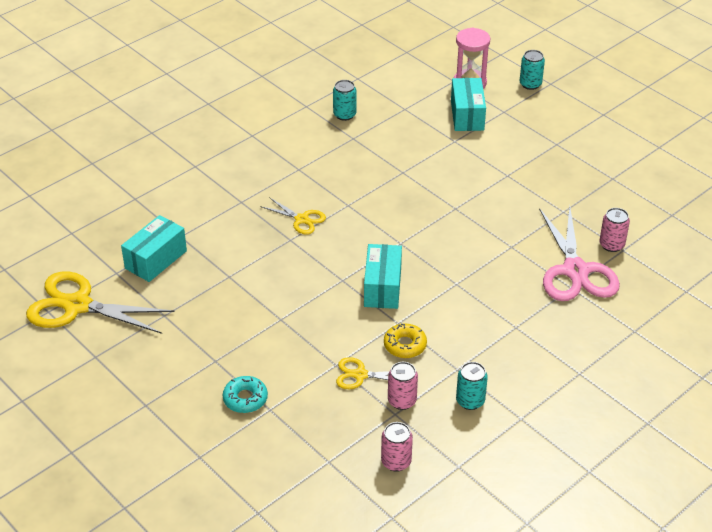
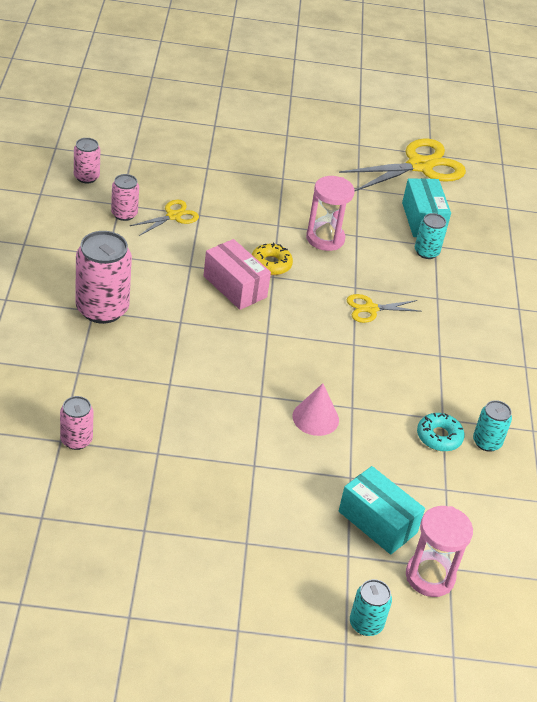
camera: 130 degrees right, 0 degrees up
(245, 399) = (231, 166): turquoise donut -> turquoise donut (439, 437)
(258, 287) = (325, 238): none -> pink hourglass
(382, 287) = (235, 286): turquoise box -> pink box
(405, 345) = (165, 252): yellow donut -> yellow donut (271, 264)
(435, 178) = (315, 418): none -> pink cone
(470, 401) = (74, 237): turquoise can -> turquoise can (426, 252)
(507, 324) = (102, 309): none -> pink can
(575, 271) = (88, 391): pink scissors -> none

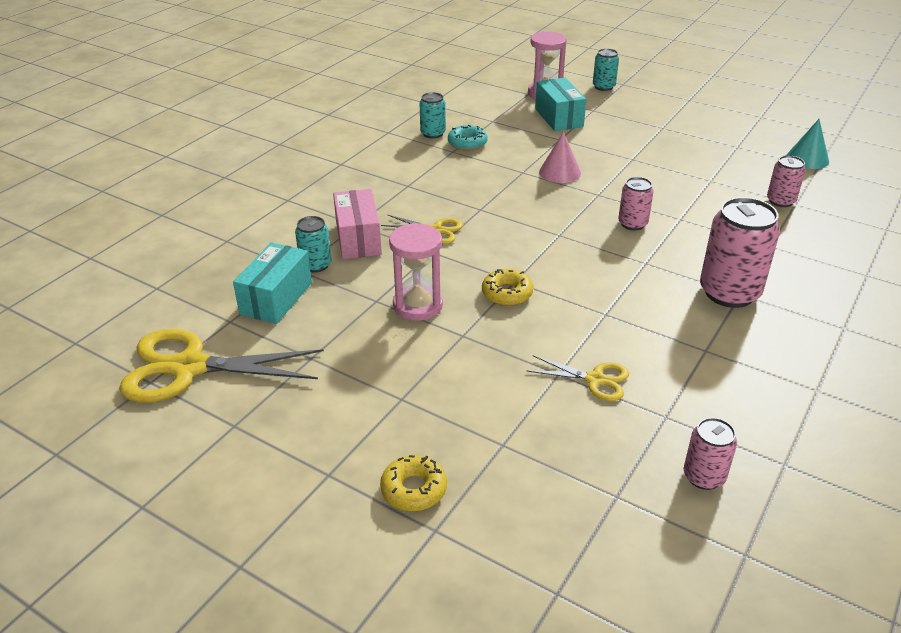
camera: 145 degrees left, 5 degrees down
(55, 531) = (807, 158): none -> turquoise cone
(124, 214) = (664, 399): pink can -> pink can (632, 224)
(173, 216) = (595, 379): yellow scissors -> yellow scissors turned 150 degrees counterclockwise
(235, 286) = (565, 281): pink box -> pink box (358, 239)
(238, 138) = (414, 489): none -> yellow donut

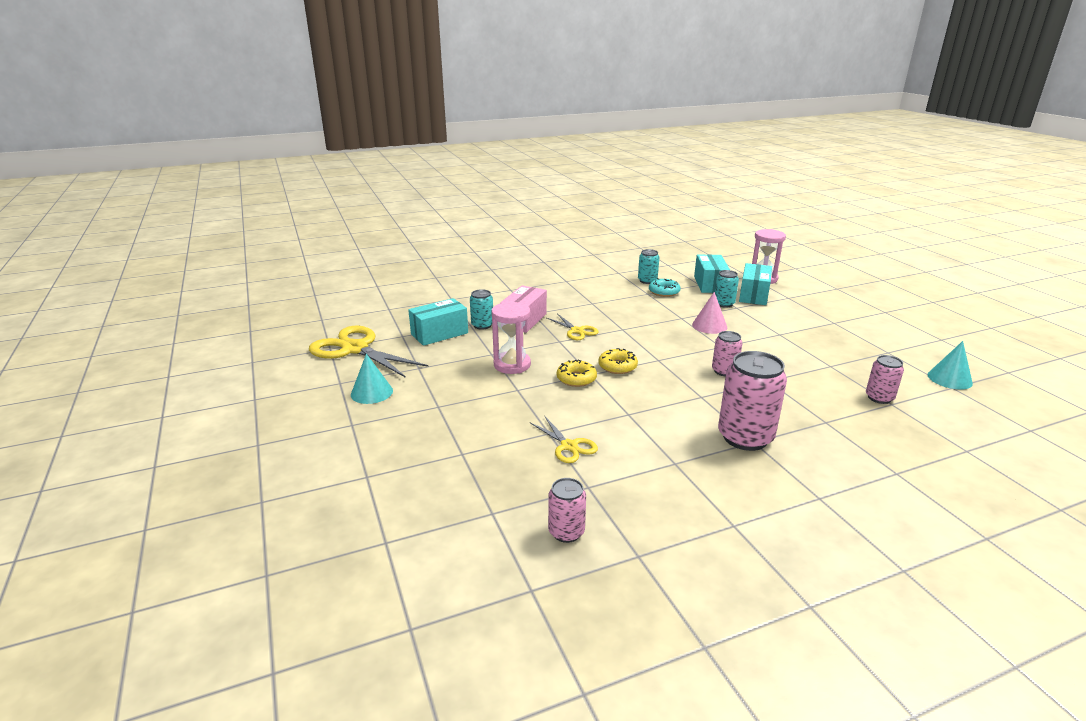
camera: 35 degrees right, 10 degrees down
(295, 419) = (371, 392): none -> turquoise cone
(414, 489) = (383, 452): yellow donut -> yellow donut (617, 366)
(502, 117) = (710, 284): none -> turquoise box
(603, 87) = (817, 286): turquoise can -> turquoise can (724, 304)

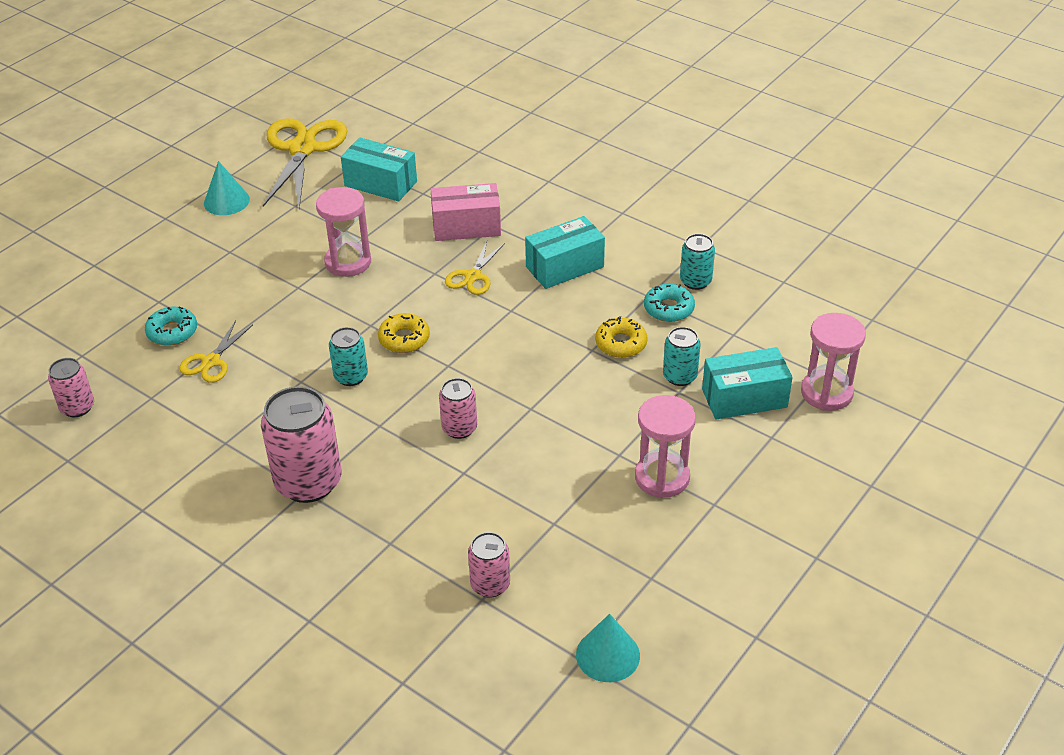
camera: 60 degrees right, 15 degrees up
(482, 325) = (427, 203): turquoise can -> turquoise can (351, 376)
(511, 456) = (172, 332): none -> turquoise donut
(576, 378) = (351, 318): yellow donut -> yellow donut (621, 343)
(709, 326) = (588, 382): pink cone -> none
(710, 284) = (743, 344): turquoise box -> turquoise box (564, 267)
(806, 329) = (662, 477): none -> pink hourglass

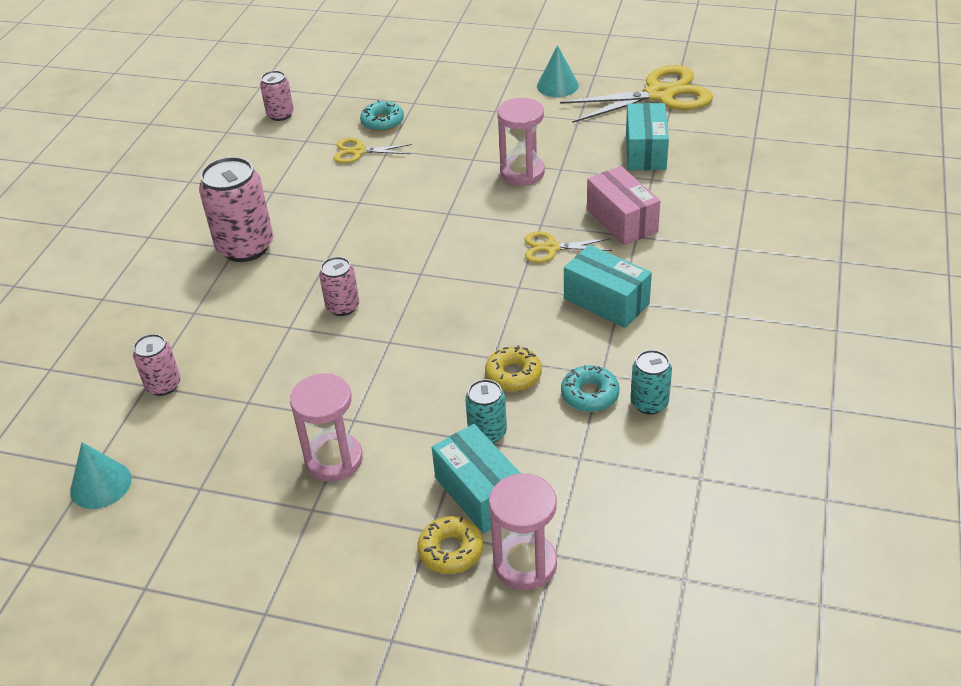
camera: 70 degrees right, 0 degrees up
(351, 376) = (377, 225): turquoise can -> none
(404, 339) = (440, 237): yellow donut -> yellow donut (451, 550)

